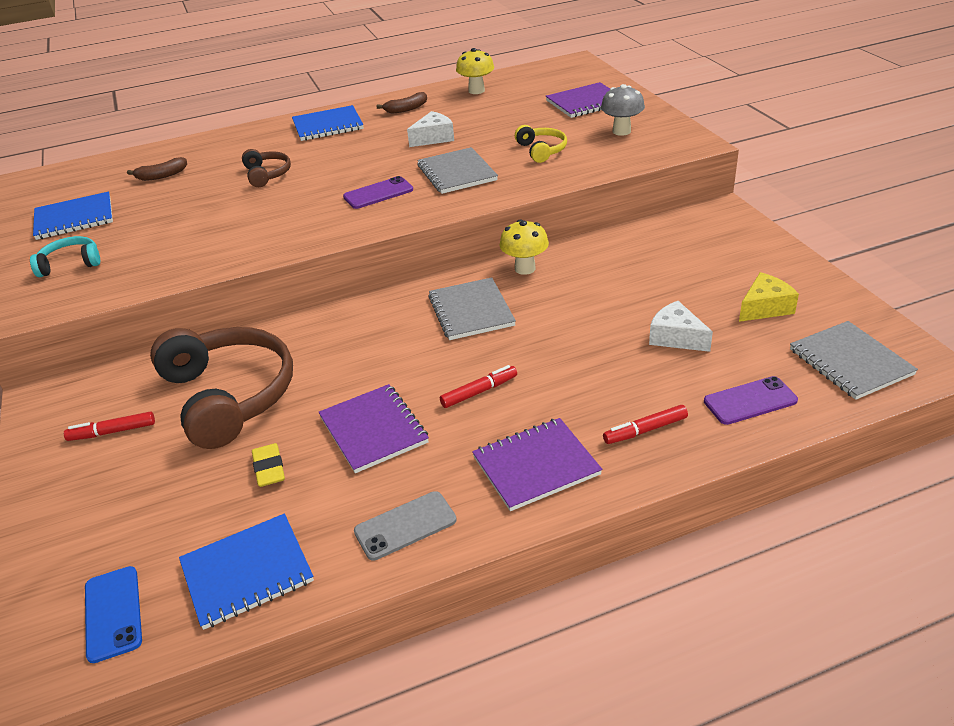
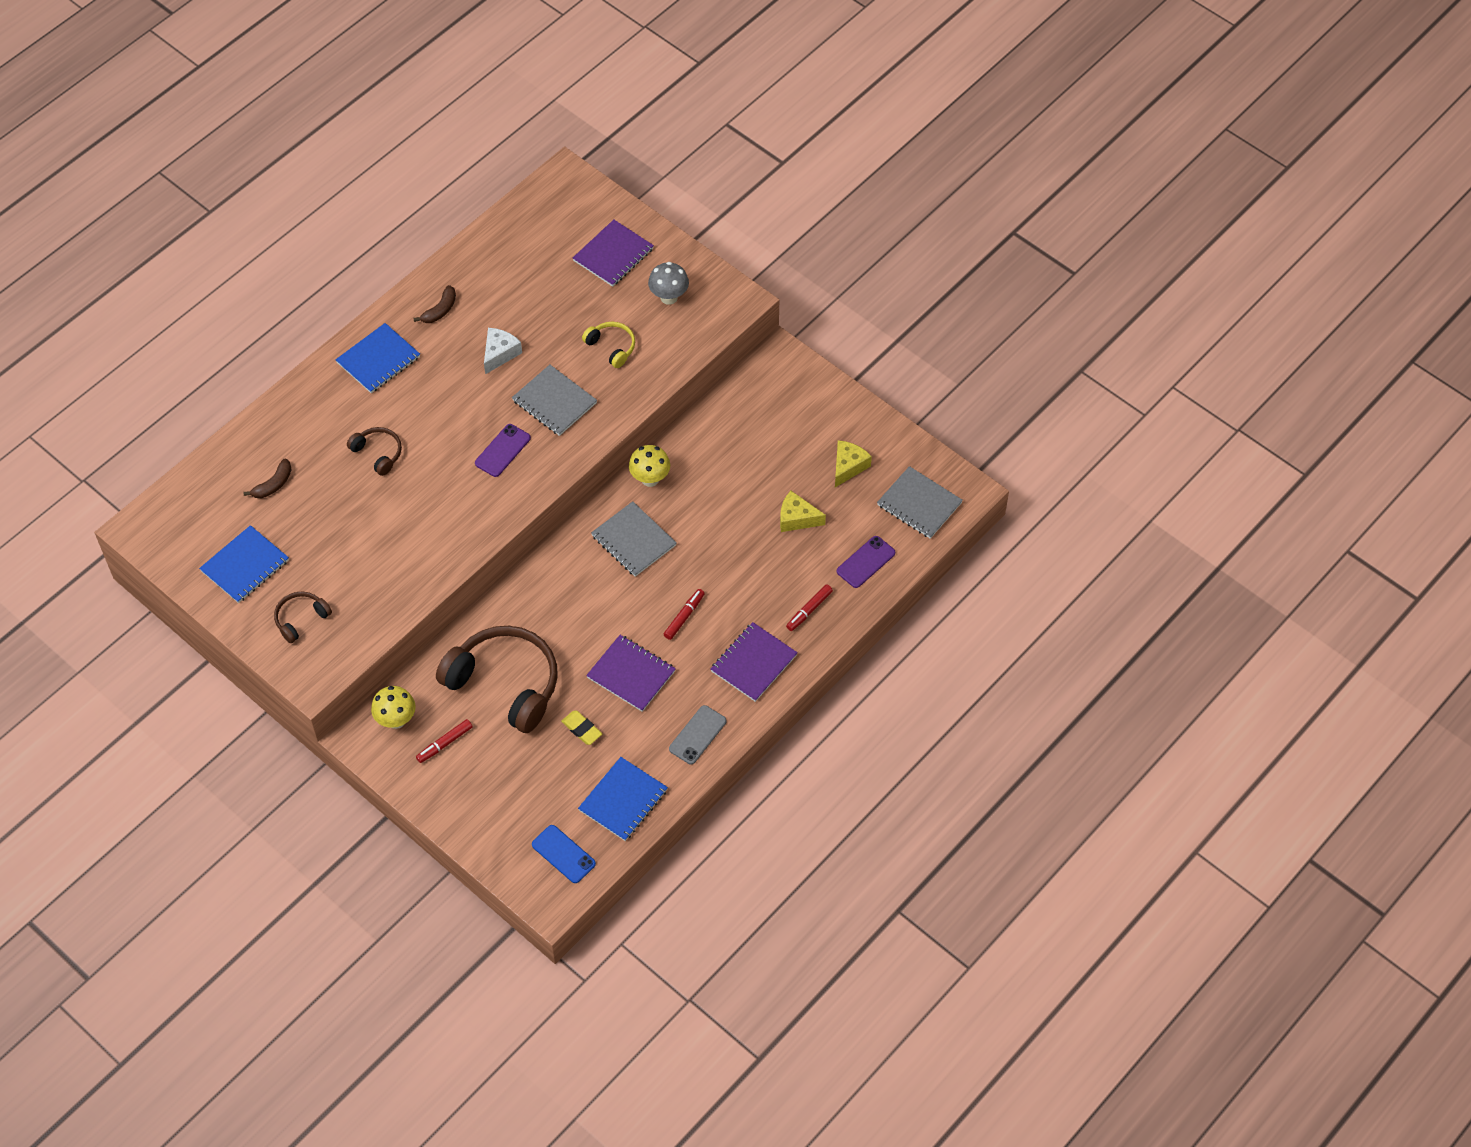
camera: 30 degrees left, 20 degrees up
(70, 264) = (301, 619): turquoise headphones -> brown headphones
(476, 91) = (492, 258): yellow mushroom -> yellow mushroom (396, 720)
(676, 337) = (797, 518): white cheese -> yellow cheese

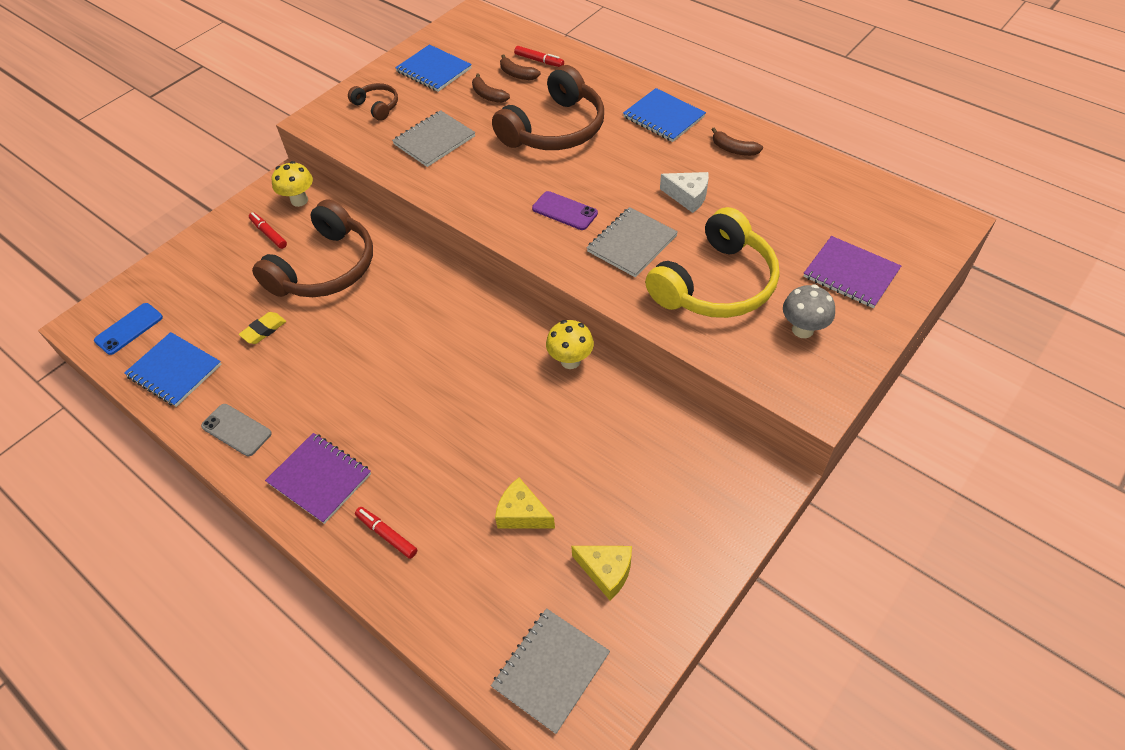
camera: 90 degrees right, 5 degrees down
(306, 512) = (488, 95): none -> brown banana
(378, 453) = (555, 129): brown headphones -> brown headphones, size x2.12
(611, 347) = (716, 284): yellow headphones -> yellow headphones, size x2.12
(631, 674) = (321, 365): purple notebook -> none
(633, 540) = (489, 353): grey notebook -> grey notebook (434, 140)
(684, 616) = (388, 406): red marker -> red marker (539, 61)
(797, 518) = (522, 513): yellow cheese -> yellow cheese turned 75 degrees counterclockwise
(866, 562) = (455, 600): purple phone -> none

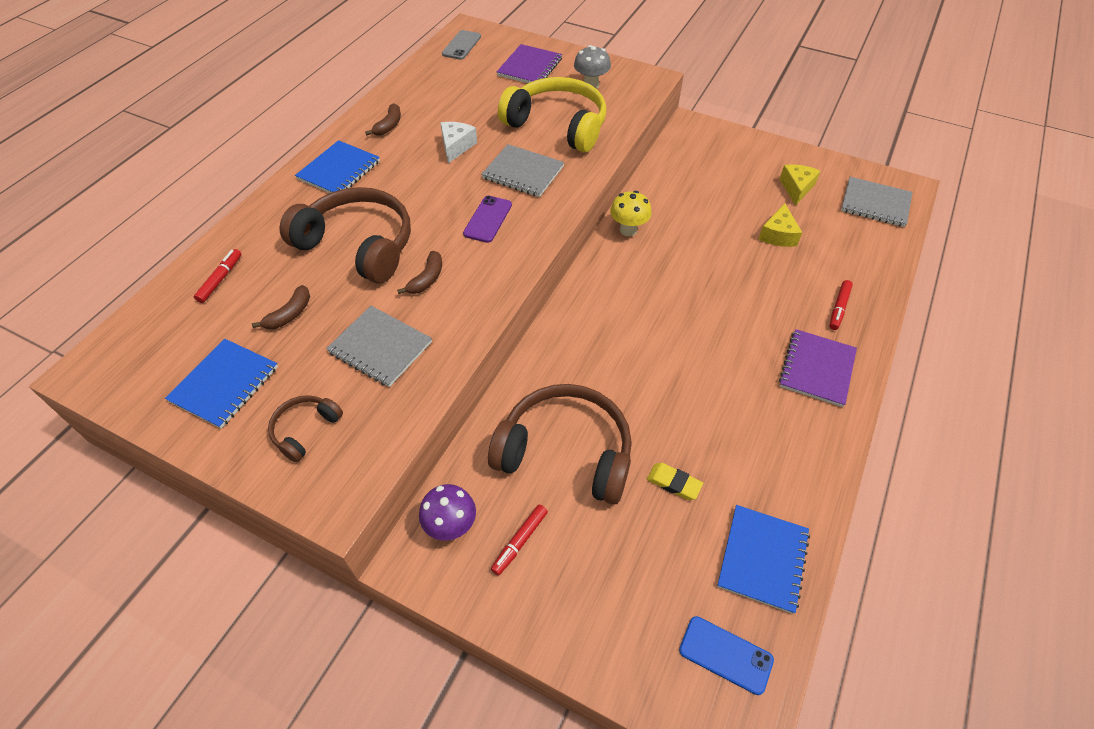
camera: 105 degrees left, 0 degrees up
(236, 430) = (803, 458): grey phone -> grey phone (461, 45)
(299, 200) = (451, 526): yellow mushroom -> purple mushroom
(517, 74) = (248, 294): brown banana -> brown banana (427, 279)

